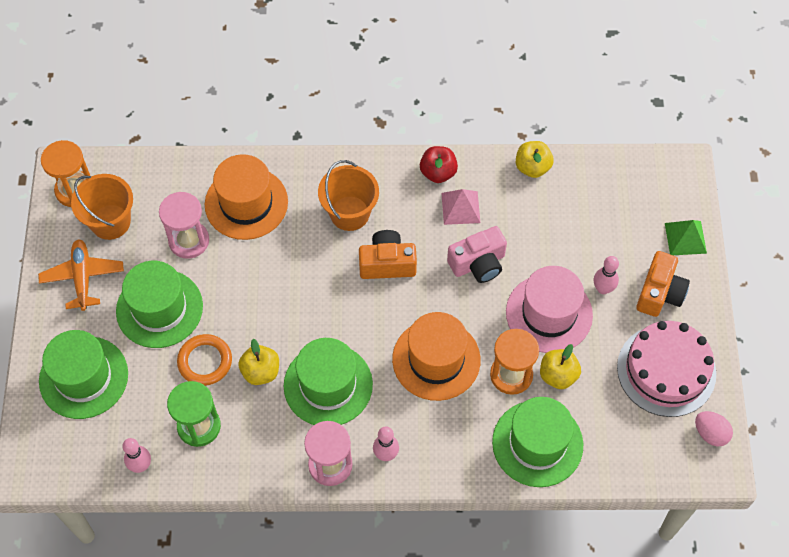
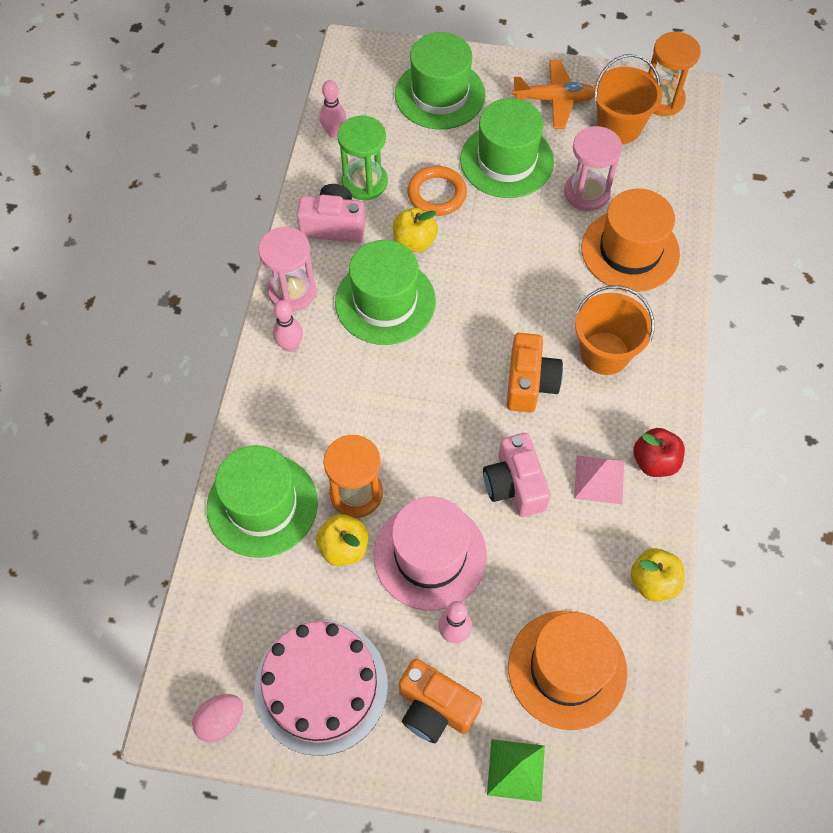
camera: 100 degrees right, 0 degrees up
(252, 444) = (333, 225): none -> pink camera
(436, 359) = (393, 414): orange hat -> orange hat (567, 669)

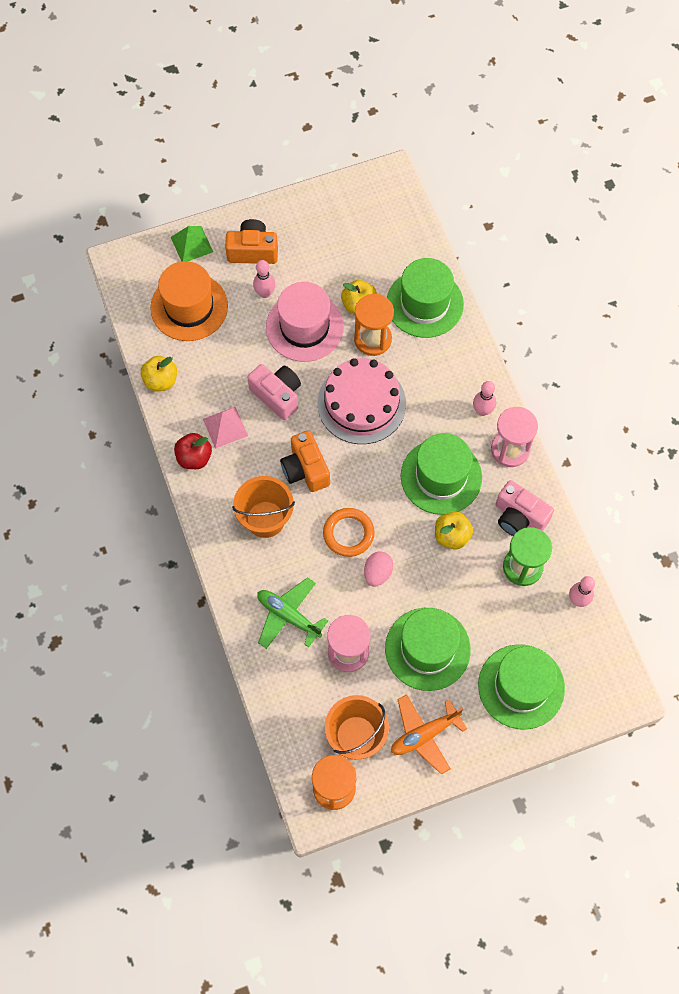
camera: 150 degrees right, 5 degrees up
(221, 721) = (364, 188): pink egg -> pink egg (377, 573)
(321, 686) = (322, 230): pink cake -> pink cake (361, 403)
(333, 225) = (519, 517): pink camera -> pink camera turned 60 degrees clockwise
(437, 194) = (462, 587): orange ring -> orange ring (348, 533)
(630, 251) = (288, 616): orange hat -> green plane

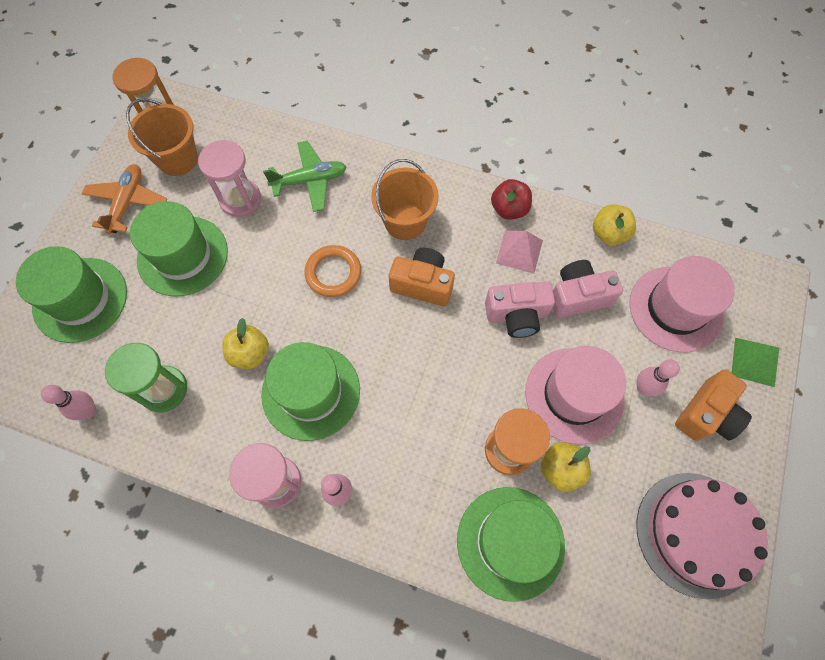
camera: 130 degrees right, 0 degrees up
(189, 307) = (675, 309): orange hat -> pink hat
(361, 403) = (446, 382): pink cake -> pink cake (696, 533)
(377, 573) = (279, 268): pink egg -> none
(519, 517) = (207, 428): pink camera -> pink camera (578, 296)

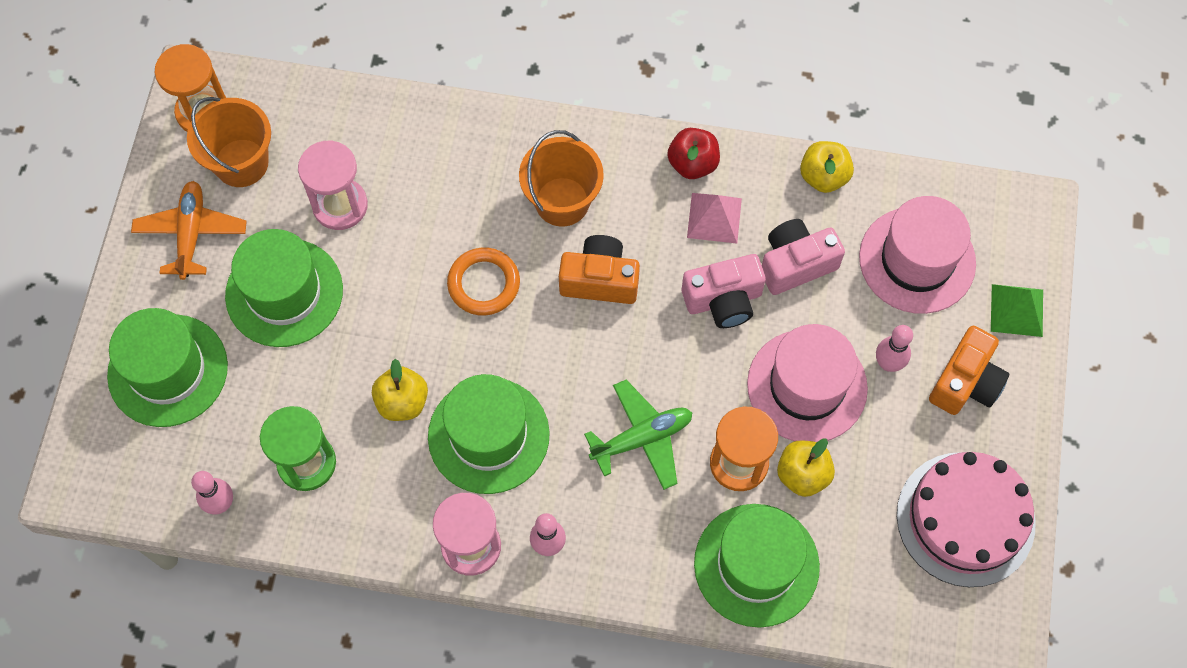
camera: 10 degrees left, 0 degrees up
(310, 181) = (426, 165): green plane -> green plane (642, 438)

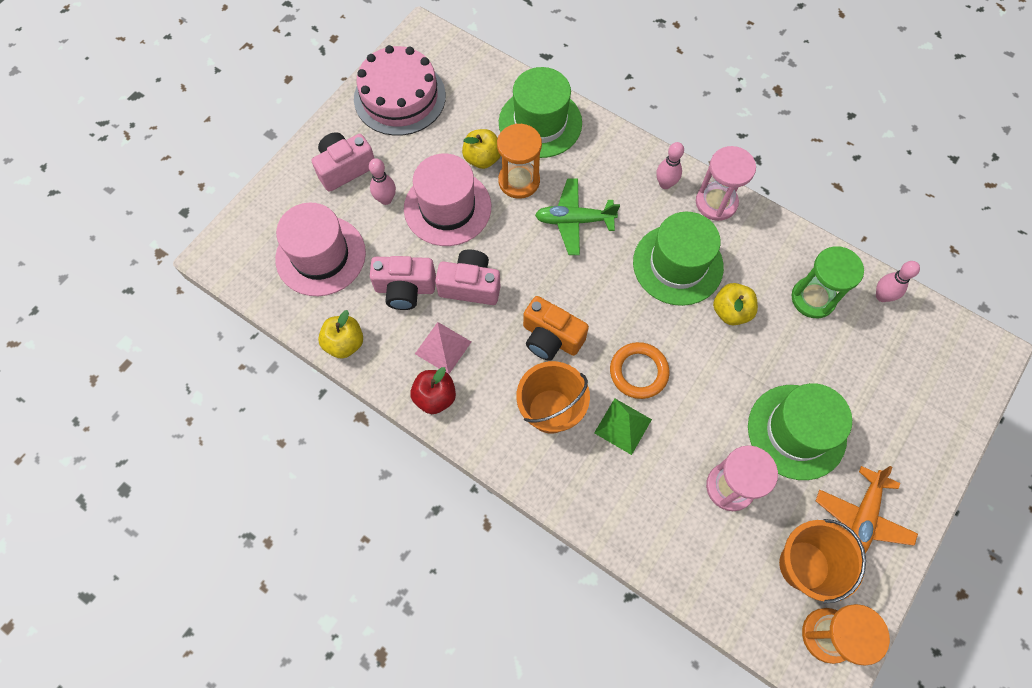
camera: 155 degrees left, 0 degrees up
(168, 370) = (903, 408): green hat -> none
(965, 382) = (345, 168): orange camera -> pink camera
(1017, 310) = (280, 196): green pyramid -> green pyramid (623, 426)

